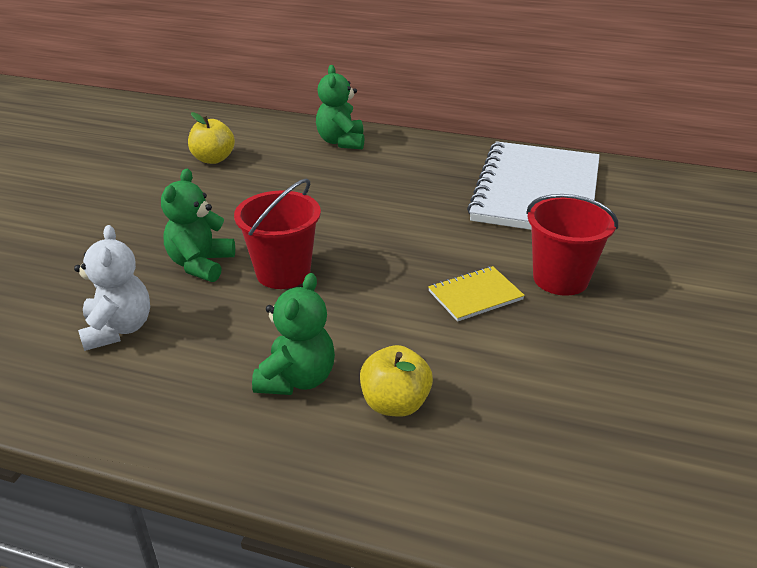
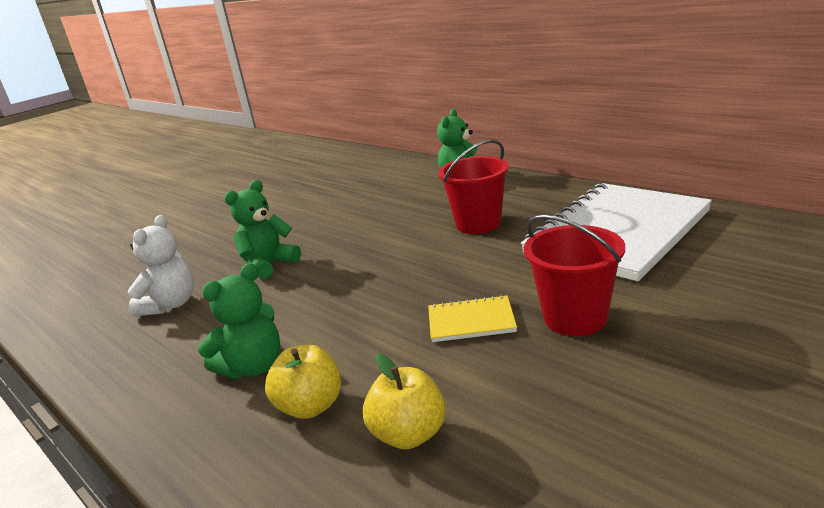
camera: 30 degrees right, 10 degrees down
(213, 159) = (349, 188): yellow apple -> yellow apple (409, 434)
(283, 273) = (322, 279): red bucket -> red bucket (478, 224)

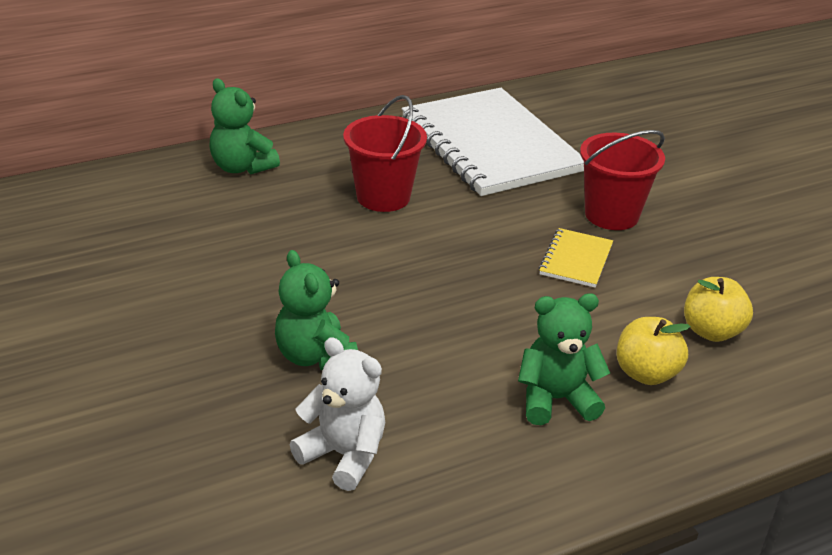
camera: 75 degrees left, 10 degrees up
(253, 367) = (556, 400): green teddy bear -> green teddy bear turned 75 degrees counterclockwise

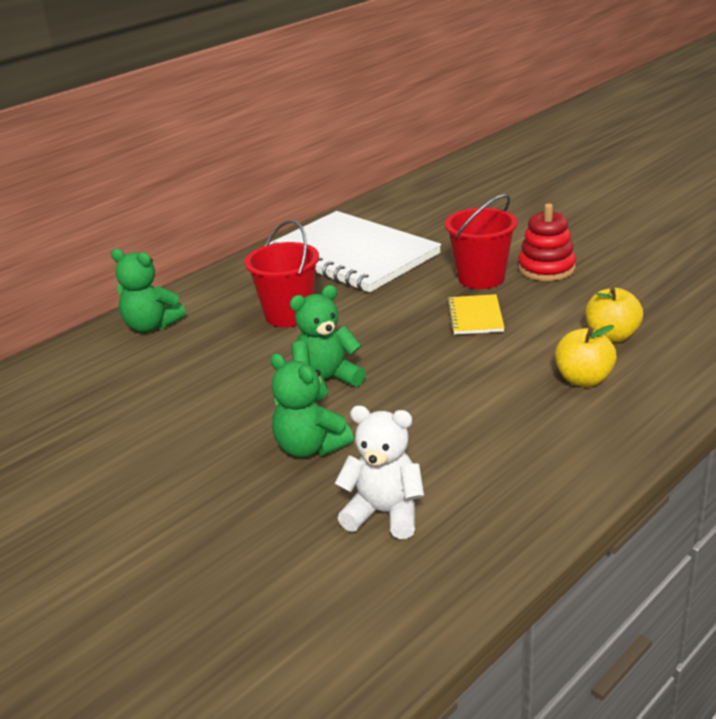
camera: 15 degrees left, 5 degrees down
(556, 400) = (528, 419): green teddy bear -> green teddy bear (326, 381)
(691, 225) = (546, 268): none -> red stacking toy

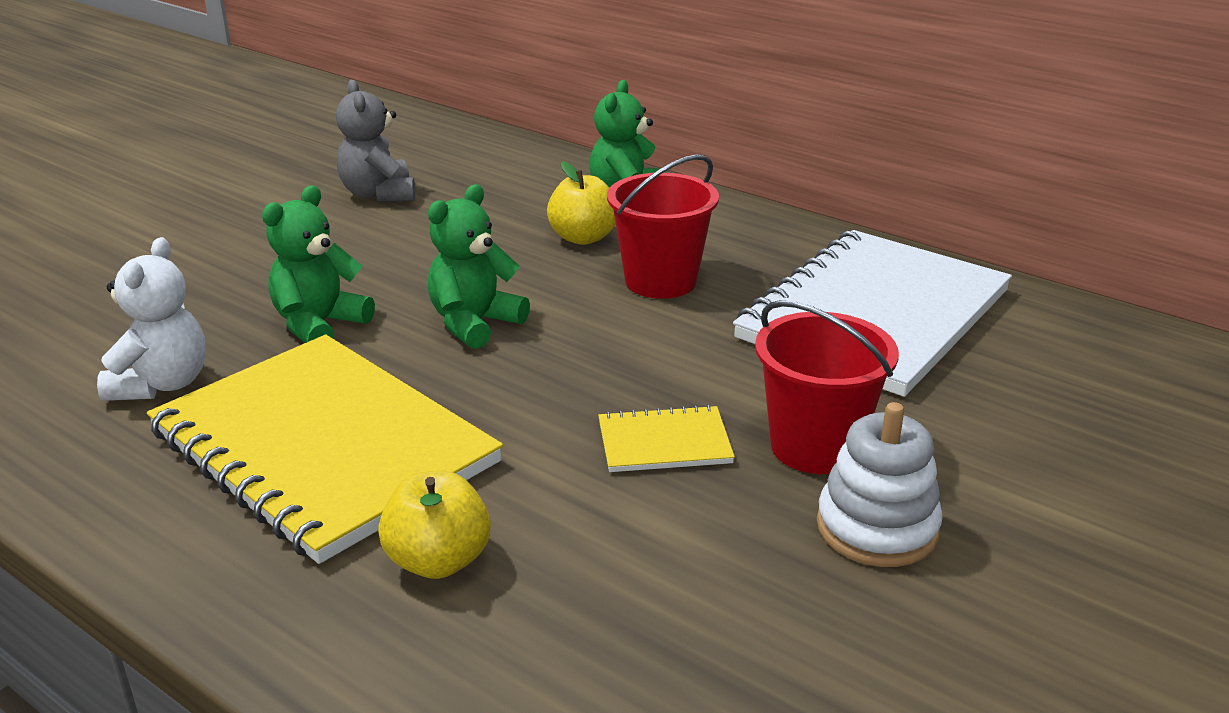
camera: 80 degrees right, 0 degrees up
(74, 441) = (379, 194): none -> grey teddy bear
(326, 381) = (474, 324): green teddy bear -> green teddy bear turned 105 degrees counterclockwise
(474, 428) = (324, 447): none -> yellow notebook
(546, 268) = (877, 528): red stacking toy -> white stacking toy
(612, 336) = (592, 605): yellow apple -> yellow apple (583, 238)

